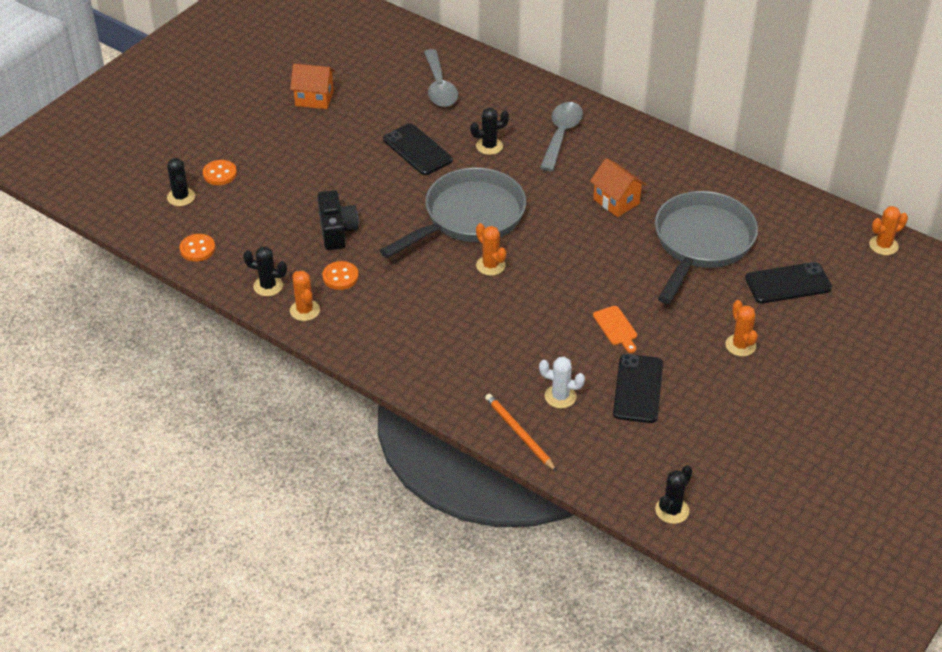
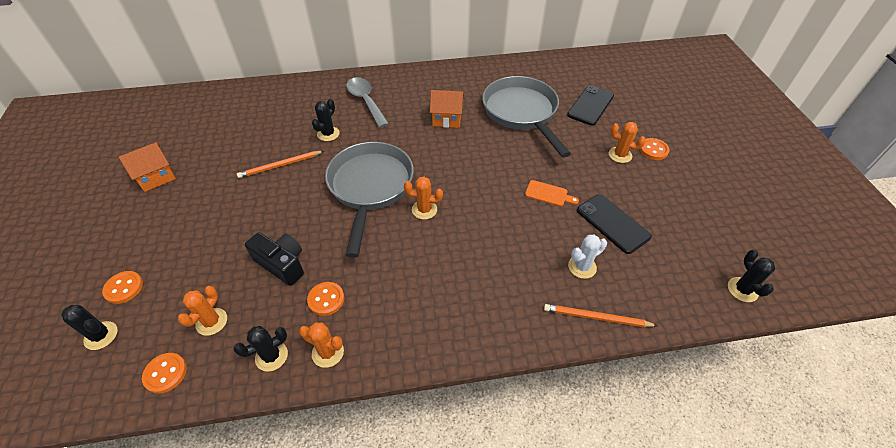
camera: 45 degrees left, 5 degrees up
(417, 150) = (280, 165): black phone -> orange pencil
(439, 87) = (249, 117): grey spoon -> none
(784, 365) = (653, 150): none -> orange button
(883, 245) = (600, 60): orange cactus -> orange cactus (211, 322)

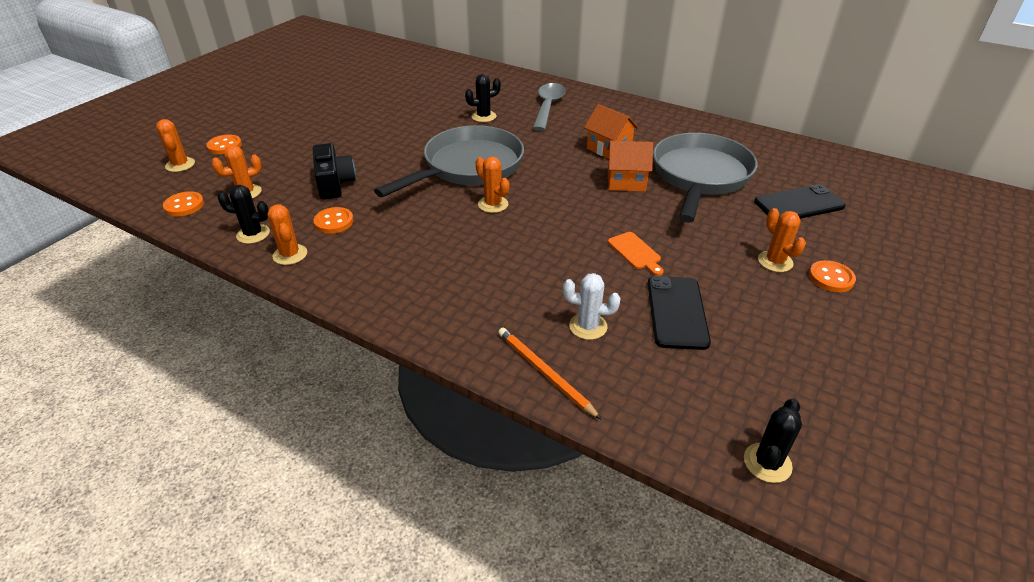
camera: 40 degrees right, 10 degrees down
(101, 335) = (180, 165): black cactus -> orange cactus
(156, 177) = (325, 93): orange house -> orange house (626, 182)
(280, 165) = (417, 122): orange pencil -> none

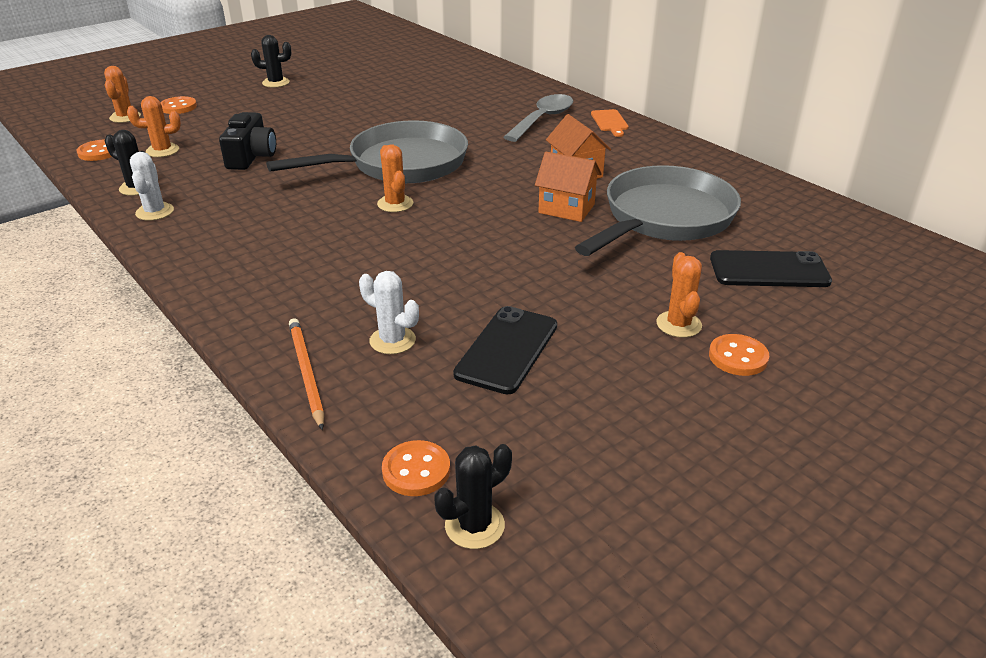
camera: 20 degrees right, 5 degrees down
(290, 255) = (155, 212): orange cactus -> white cactus
(334, 222) = (220, 191): orange button -> orange button (416, 470)
(484, 116) = (461, 118): black cactus -> black cactus (276, 83)
(635, 252) = (513, 280): orange cutting board -> orange cutting board (610, 122)

